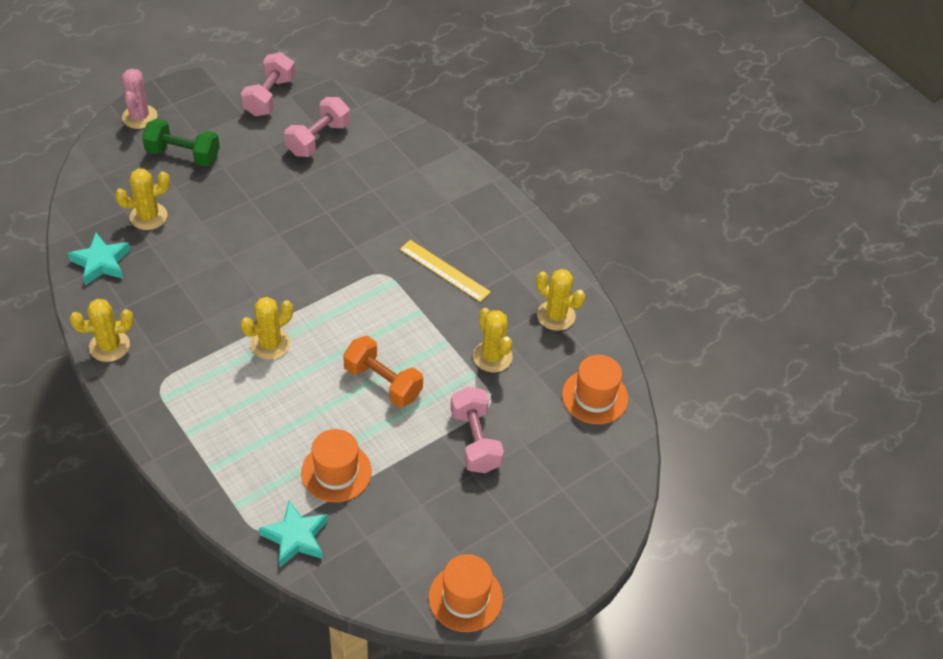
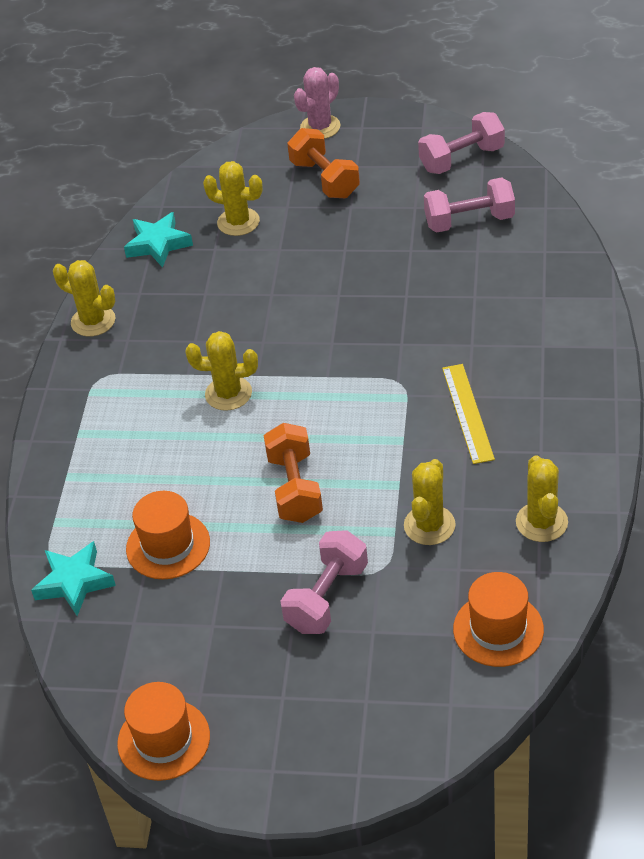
camera: 50 degrees right, 5 degrees down
(183, 155) = (325, 179): green dumbbell -> orange dumbbell

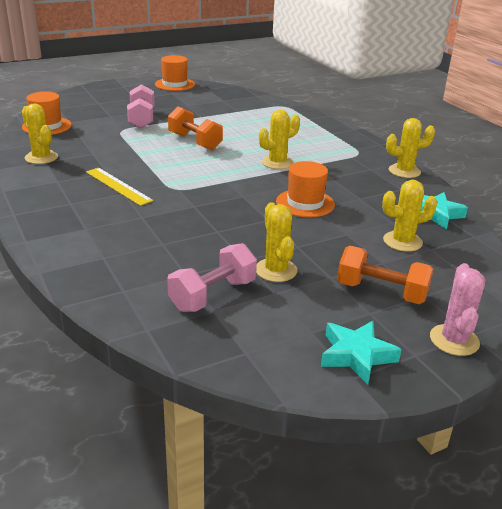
camera: 140 degrees right, 15 degrees down
(74, 582) = (263, 103): turquoise star -> turquoise star (356, 355)
(168, 546) = (236, 117): orange hat -> orange hat (305, 203)
(429, 525) = (107, 145): yellow cactus -> yellow cactus (276, 270)
(462, 159) = (274, 353): pink dumbbell -> none

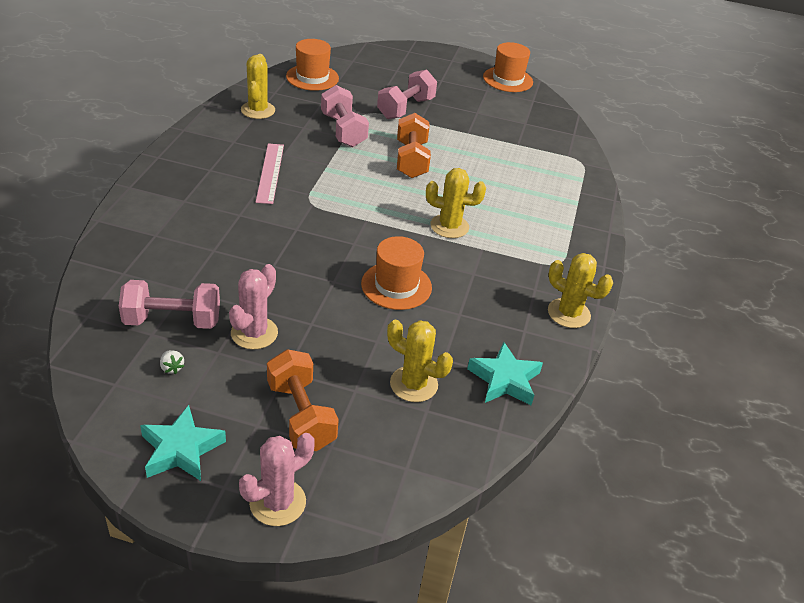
camera: 40 degrees right, 10 degrees up
(118, 186) = (270, 173): yellow ruler -> pink ruler
(124, 145) = (343, 130): none -> pink dumbbell
(264, 319) = (172, 368): none -> white strawberry
(276, 270) = (254, 333): yellow cactus -> pink cactus

